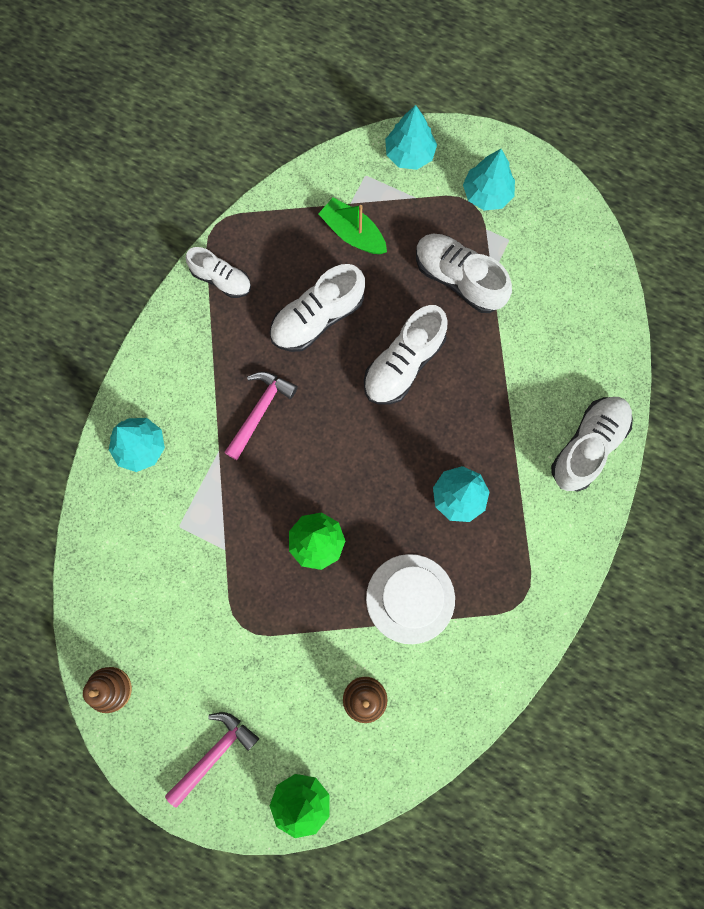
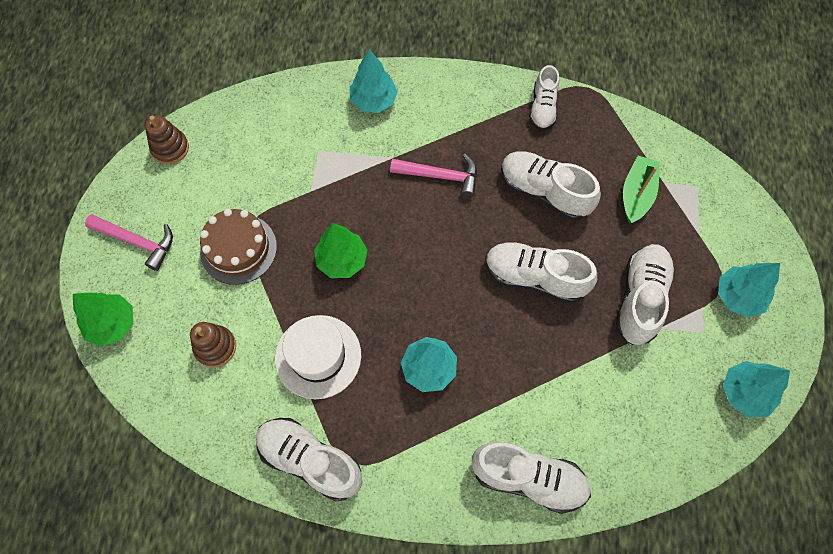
camera: 70 degrees right, 10 degrees down
(264, 645) = (238, 249): none -> brown cake
(409, 154) = (738, 215): turquoise tree -> turquoise tree (744, 393)
(509, 637) = (310, 460): none -> white shoe

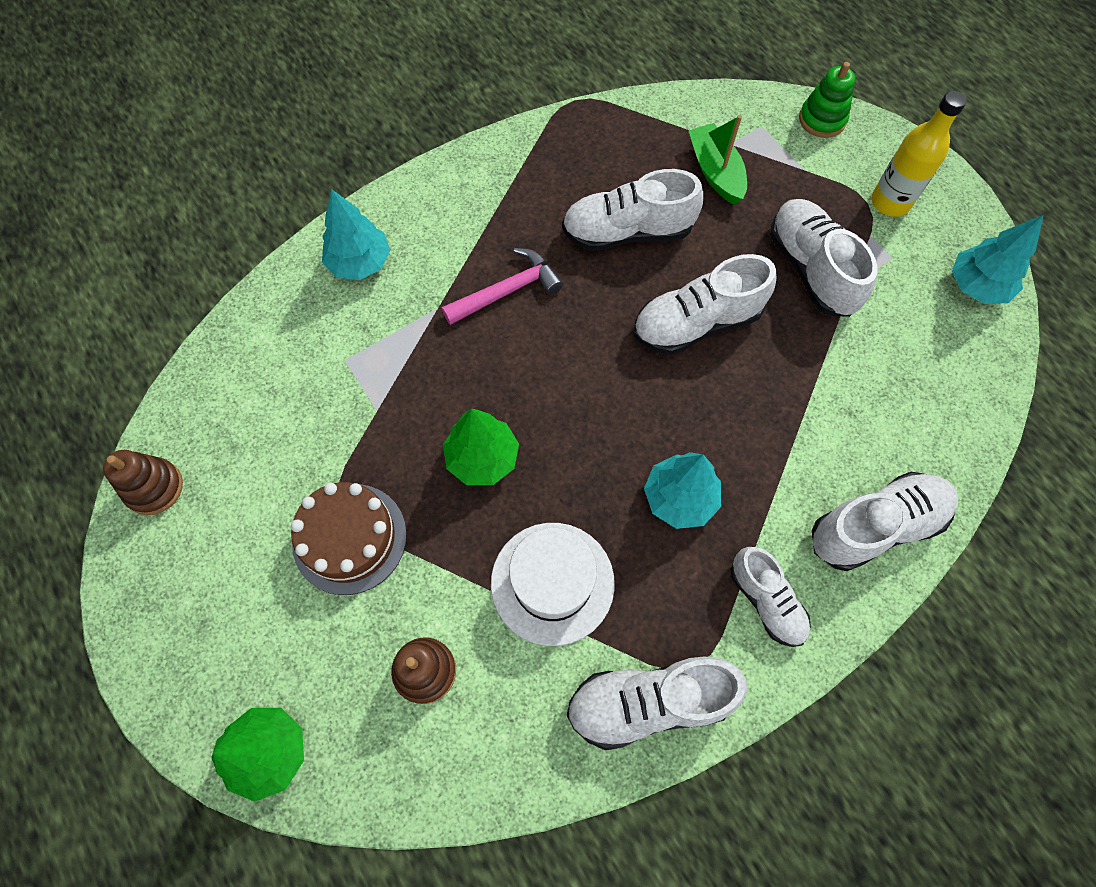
camera: 40 degrees left, 0 degrees up
(137, 242) = (212, 628): pink hammer -> none
(542, 108) = (548, 150): white shoe -> white shoe (766, 601)
(738, 296) = (890, 202): turquoise tree -> yellow bottle
(744, 210) = (822, 119): none -> green stacking toy

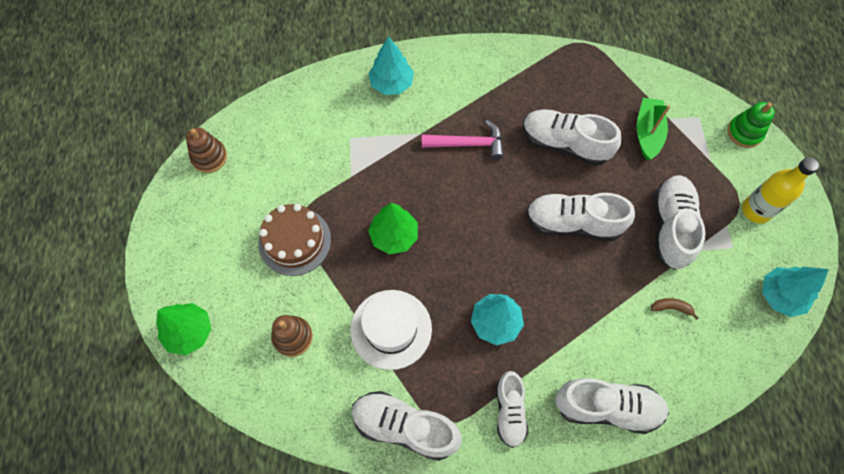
camera: 30 degrees right, 0 degrees up
(871, 365) = (671, 308): none -> brown banana

